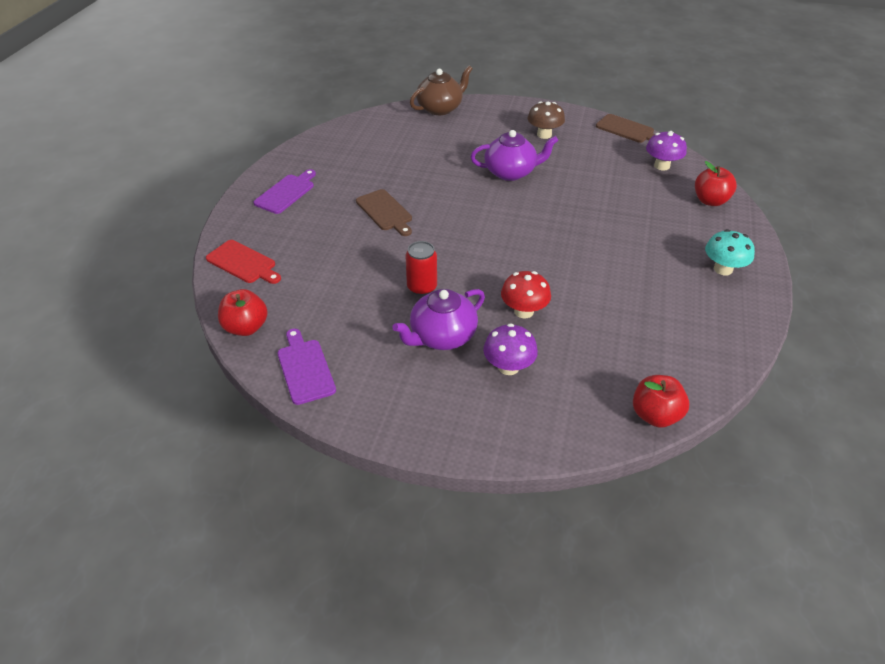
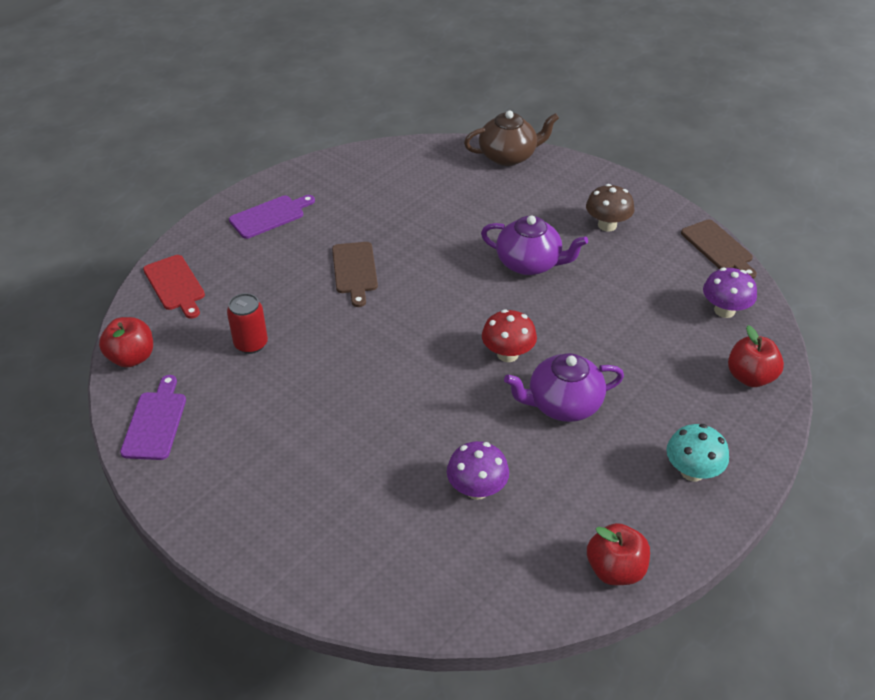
camera: 25 degrees right, 0 degrees up
(422, 287) = (329, 373): red can -> red can (251, 344)
(442, 336) = (310, 437): purple teapot -> purple teapot (563, 404)
(508, 367) = (352, 497): purple mushroom -> purple mushroom (477, 489)
(524, 311) = (416, 439): red mushroom -> red mushroom (507, 354)
(655, 415) = (467, 614): red apple -> red apple (615, 569)

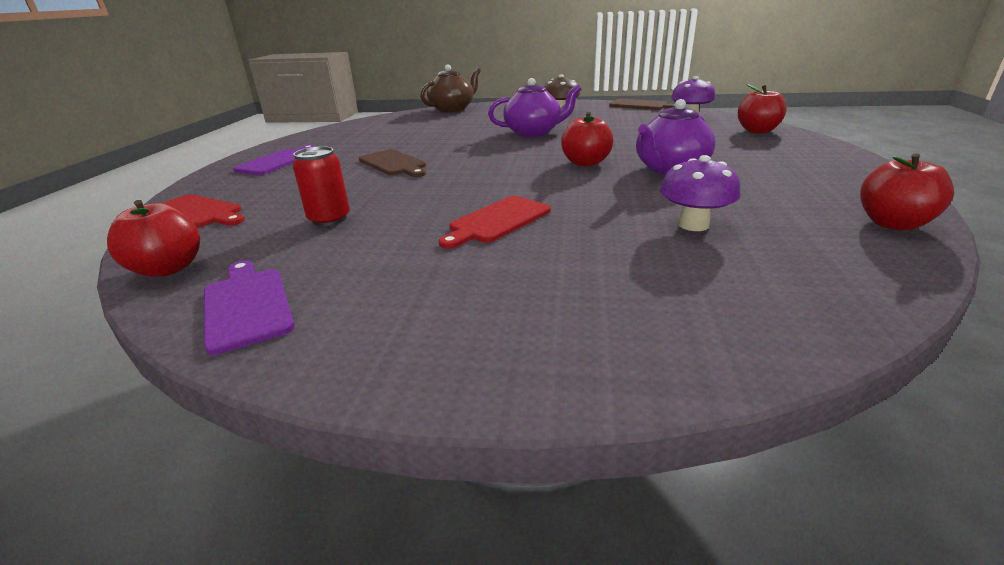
camera: 30 degrees left, 15 degrees down
(354, 408) = (497, 221): none -> red cutting board
(507, 354) = (585, 163): red mushroom -> red apple
(692, 471) = (817, 167): turquoise mushroom -> none

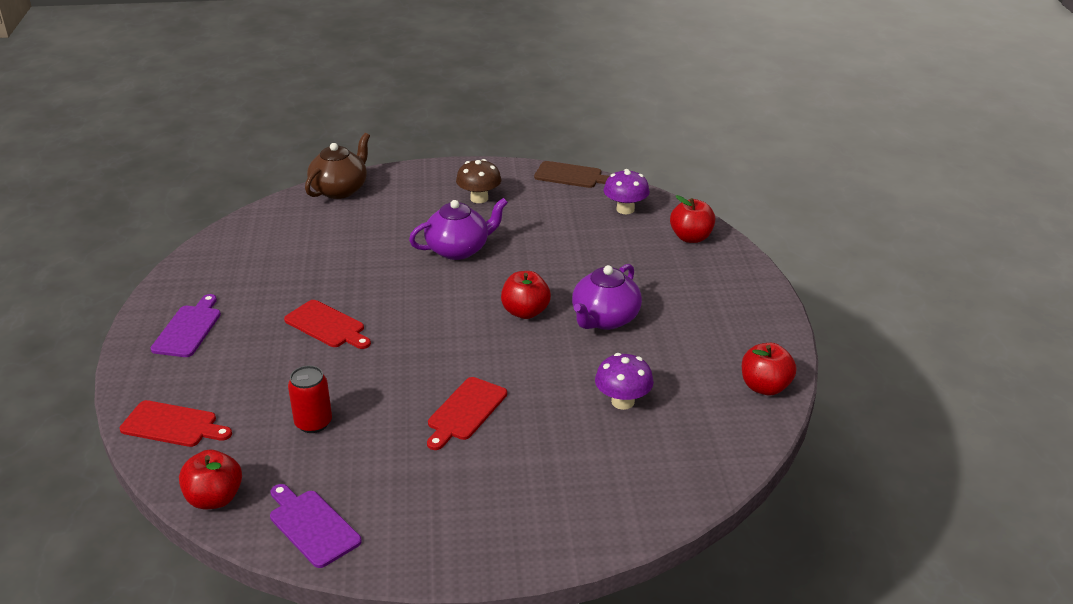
camera: 15 degrees left, 5 degrees up
(394, 164) = (327, 326): brown cutting board -> red cutting board

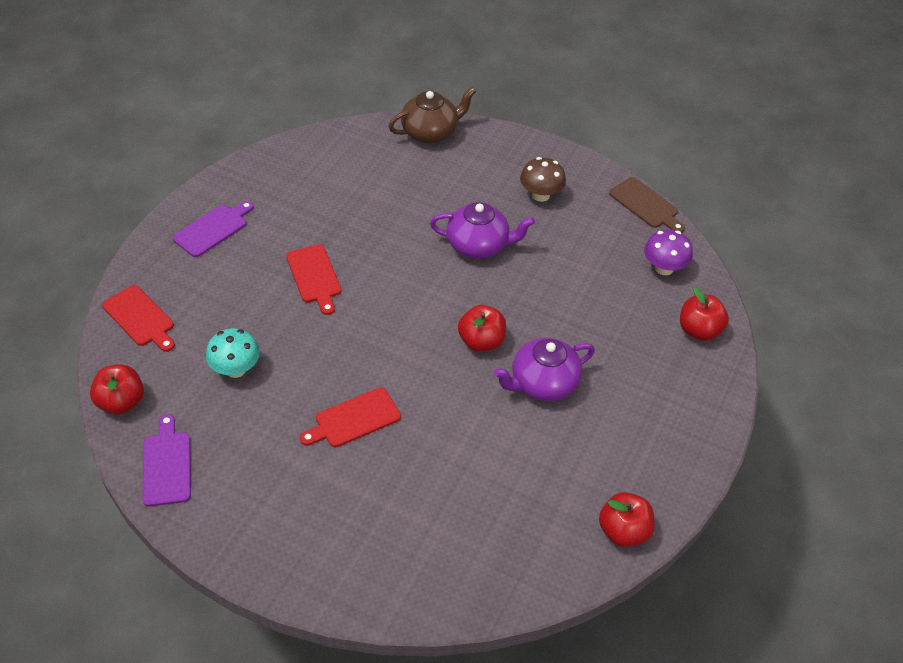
camera: 30 degrees right, 15 degrees up
(313, 423) = (235, 369): red can -> turquoise mushroom
(622, 401) = (486, 479): purple mushroom -> none

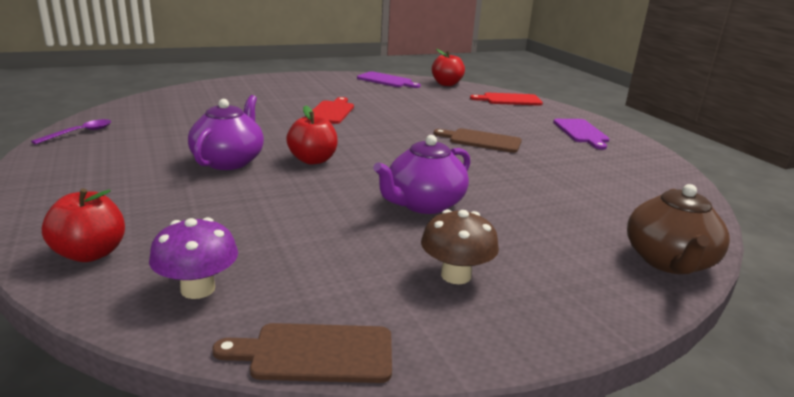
camera: 130 degrees right, 25 degrees down
(235, 369) = (427, 104): turquoise mushroom -> none
(314, 276) = (481, 140): red cutting board -> brown cutting board
(623, 531) = (80, 133): red apple -> purple spoon

